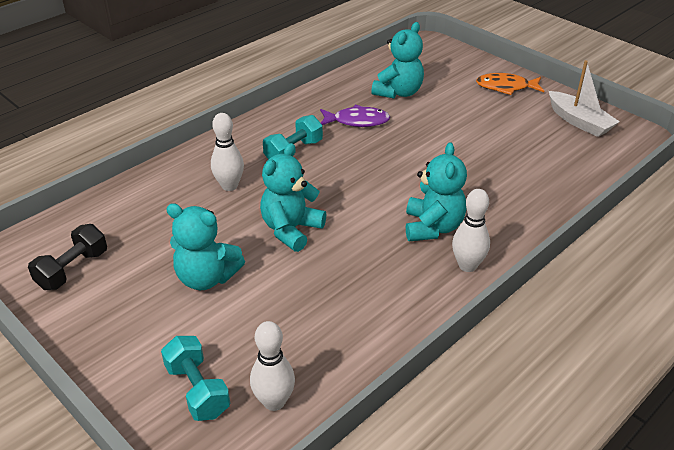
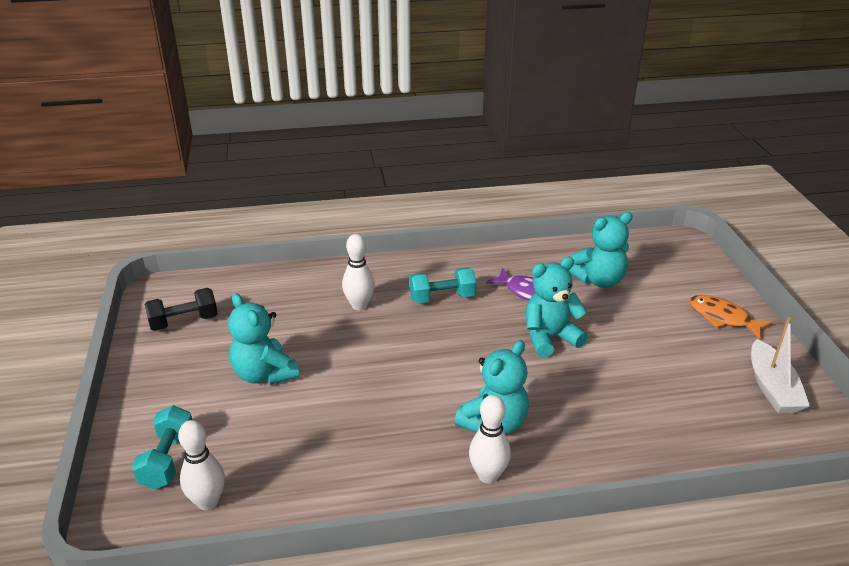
camera: 35 degrees right, 5 degrees down
(291, 230) = (368, 366): turquoise teddy bear -> turquoise teddy bear (550, 338)

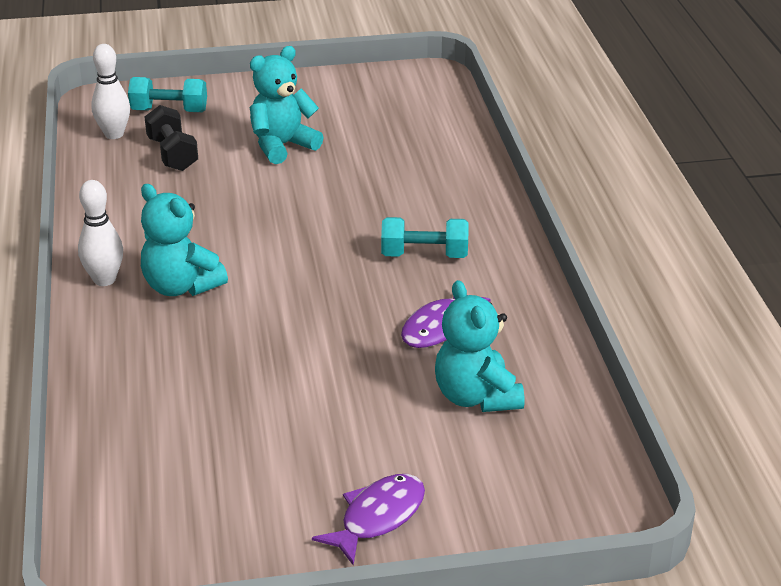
camera: 90 degrees right, 0 degrees up
(184, 322) = (374, 95): black dumbbell -> black dumbbell (172, 154)
(359, 305) = (406, 196): white bowling pin -> none
(442, 298) = (424, 255): turquoise dumbbell -> turquoise dumbbell turned 75 degrees counterclockwise
(550, 338) = (334, 338): turquoise teddy bear -> none
(722, 318) = (378, 517): orange fish -> purple fish
(772, 387) = (206, 534): white boat -> none

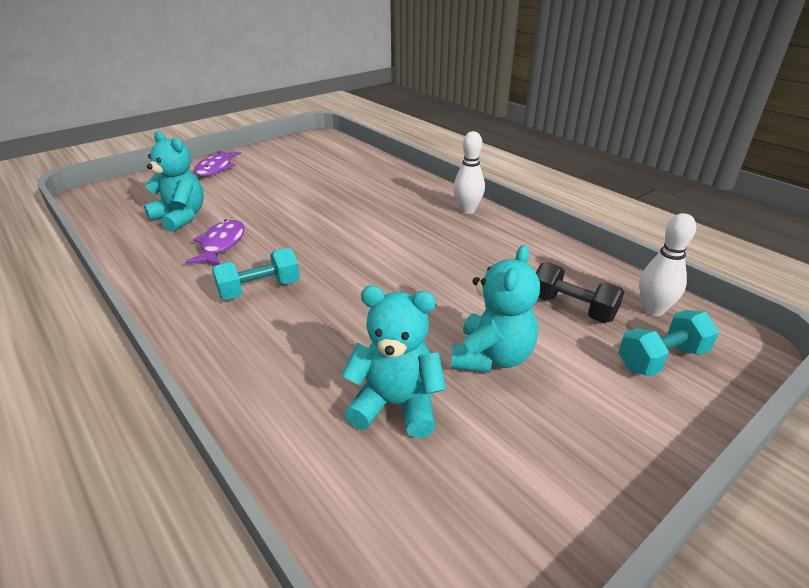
camera: 150 degrees right, 0 degrees up
(181, 286) = (416, 219): turquoise teddy bear -> turquoise teddy bear (396, 405)

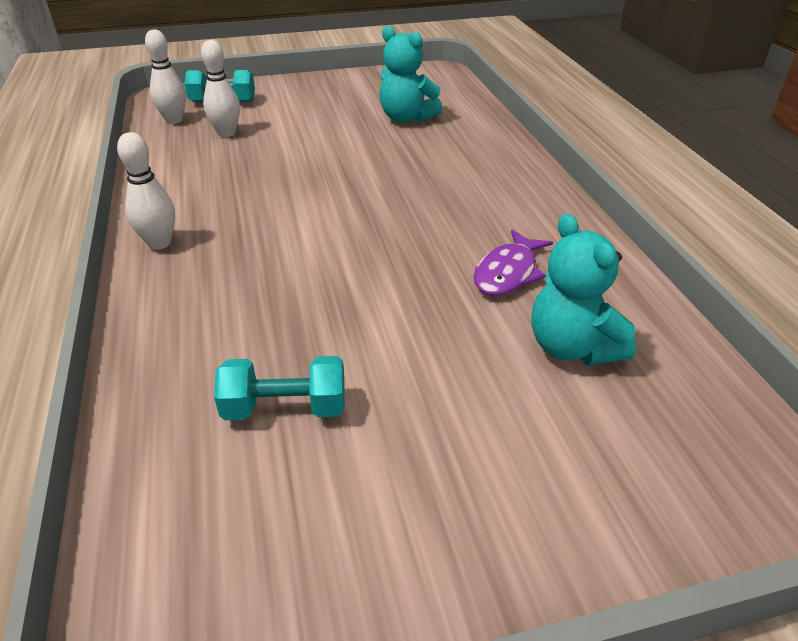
camera: 155 degrees left, 5 degrees up
(216, 168) = (506, 521): purple fish -> none
(259, 289) = (472, 205): turquoise dumbbell -> turquoise dumbbell (285, 408)
(491, 357) = (323, 123): turquoise teddy bear -> none
(572, 308) = (226, 133): black dumbbell -> white bowling pin

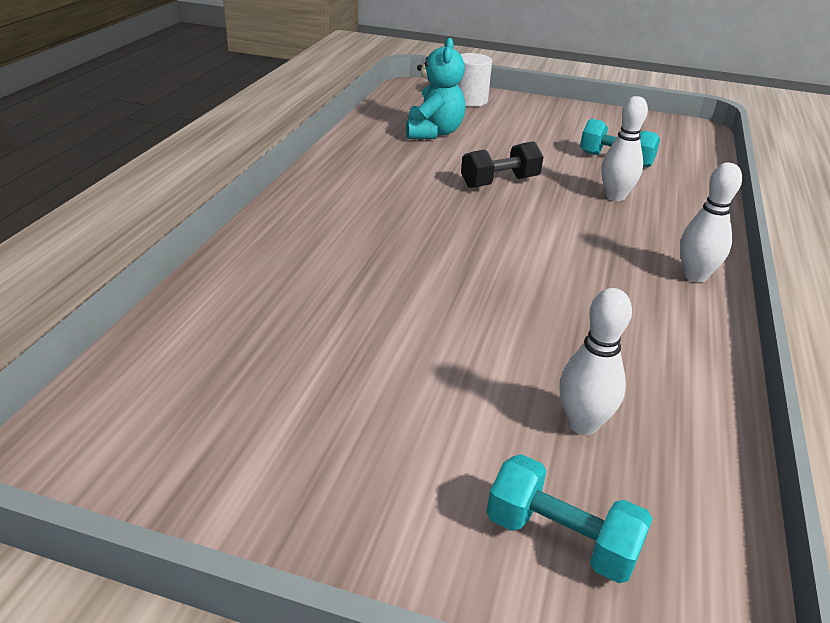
camera: 150 degrees left, 5 degrees down
(174, 120) = (675, 510): white bowling pin -> white bowling pin (615, 196)
(403, 286) = (500, 182): none -> black dumbbell
(406, 118) = (288, 342): turquoise teddy bear -> none
(508, 273) = (418, 166): purple fish -> none
(646, 491) = (469, 100): none -> white cylinder

